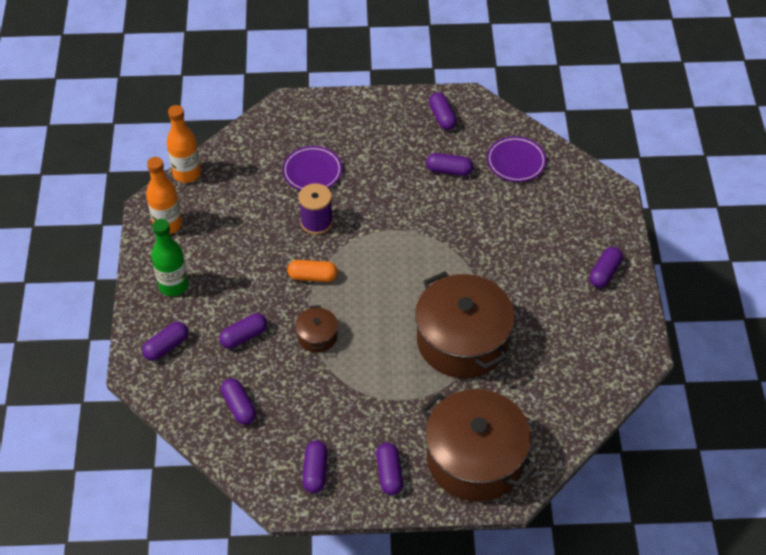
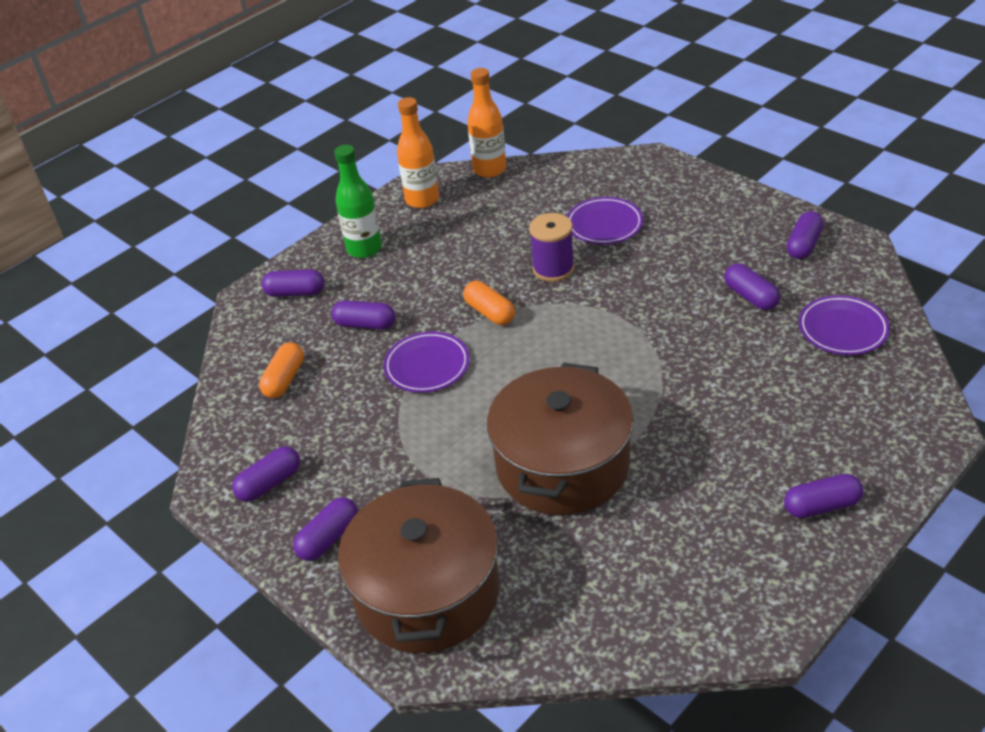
camera: 50 degrees right, 10 degrees down
(239, 406) = (284, 379): purple capsule -> orange capsule
(317, 336) = (427, 366): brown pot -> purple plate

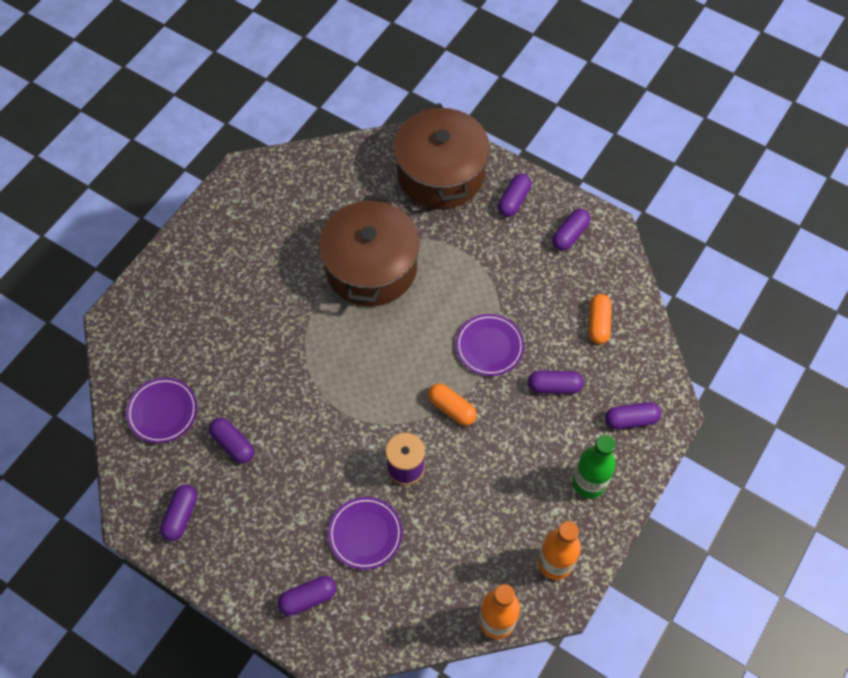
camera: 165 degrees right, 20 degrees up
(821, 506) = (200, 253): purple capsule -> purple capsule (308, 598)

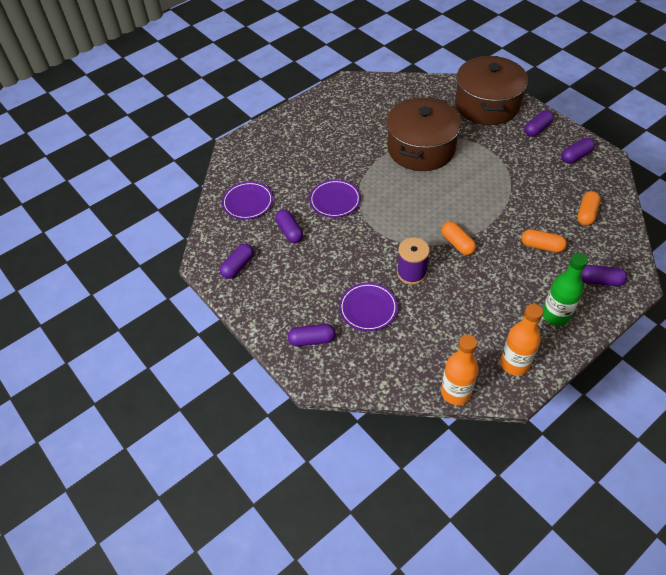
camera: 20 degrees right, 10 degrees down
(489, 346) = (496, 211): purple plate -> purple plate (335, 200)
(554, 386) = (541, 246): purple capsule -> orange capsule

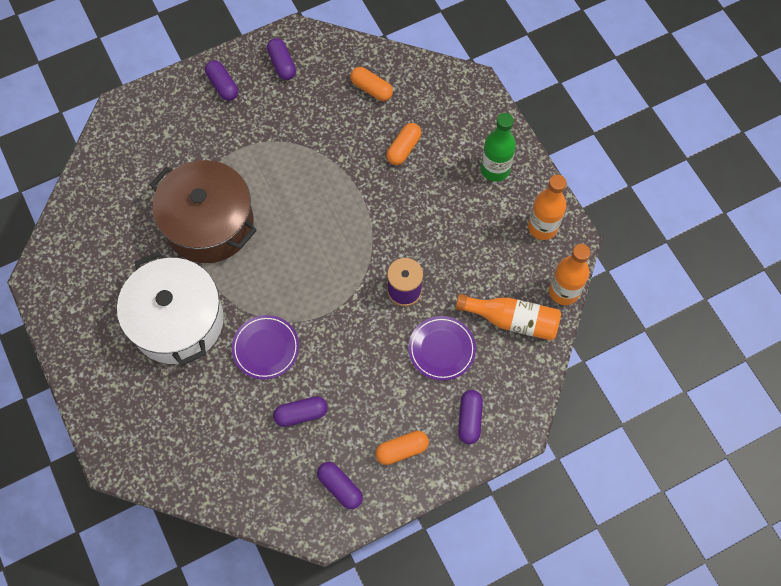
camera: 80 degrees left, 15 degrees up
(248, 202) = (234, 458): purple plate -> none
(340, 150) = (177, 321): none -> white pot
(412, 356) = (512, 320): none -> orange bottle
(457, 243) = (376, 230): orange capsule -> orange capsule (402, 450)
(487, 105) = (158, 124): brown pot -> none
(600, 281) = (463, 113): purple capsule -> none

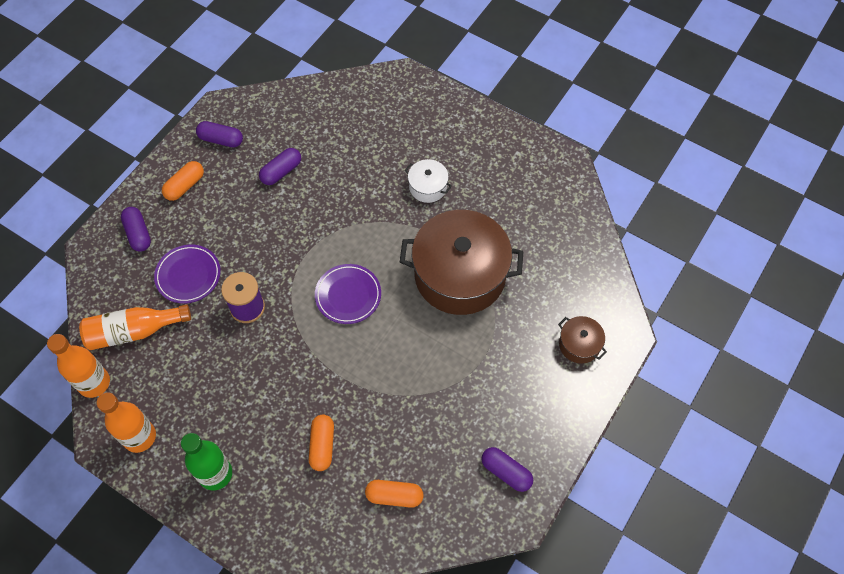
camera: 150 degrees right, 5 degrees down
(160, 120) = (579, 344): none -> brown pot
(177, 321) = (428, 187): white pot -> white pot, size x0.44
(223, 85) = (548, 413): purple capsule -> none
(266, 348) = (341, 203): purple plate -> purple plate (348, 295)

